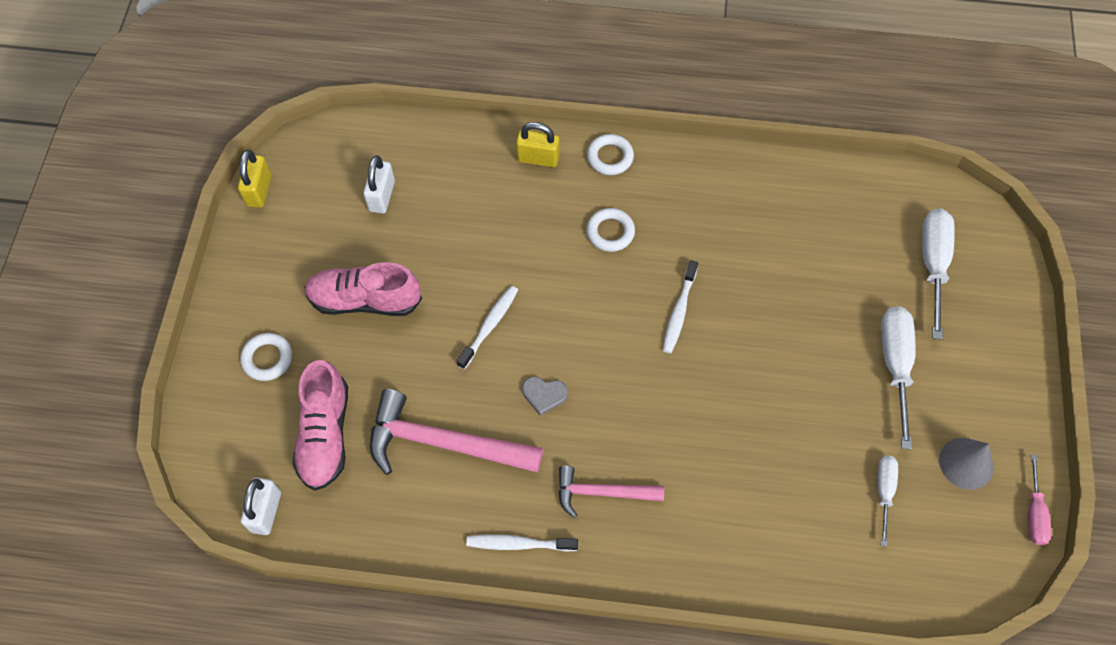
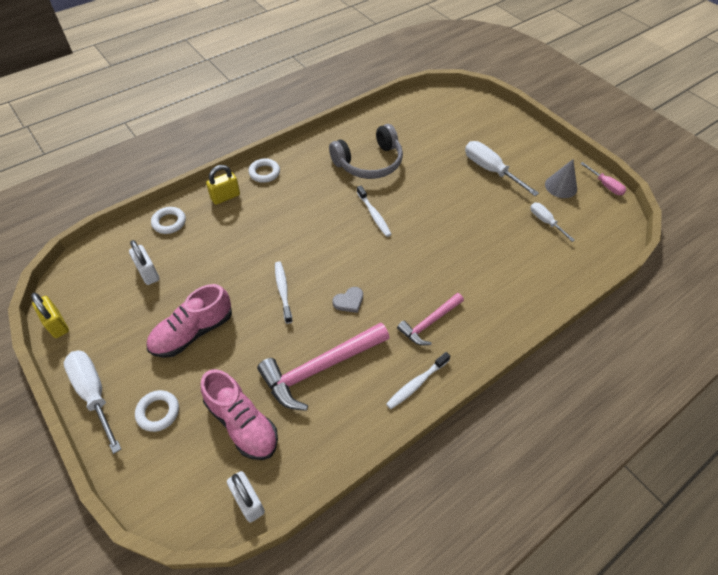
camera: 45 degrees left, 10 degrees down
(610, 232) = (301, 204): white ring -> white ring (169, 222)
(747, 235) = (369, 162): none -> grey headphones
(933, 265) = (460, 123): white screwdriver -> white screwdriver (94, 394)

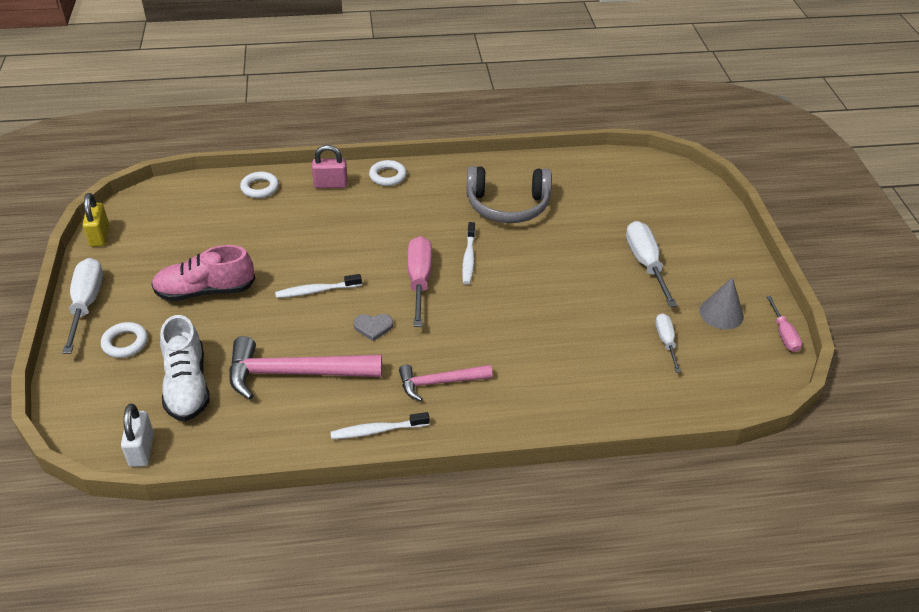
camera: 30 degrees right, 10 degrees down
(148, 273) = (207, 224): white padlock -> none
(225, 197) = (331, 184): yellow padlock -> pink padlock
(242, 423) = (187, 385): pink shoe -> white shoe
(283, 291) = (316, 291): white toothbrush -> white toothbrush turned 120 degrees counterclockwise
(353, 248) = (419, 281): none -> pink screwdriver

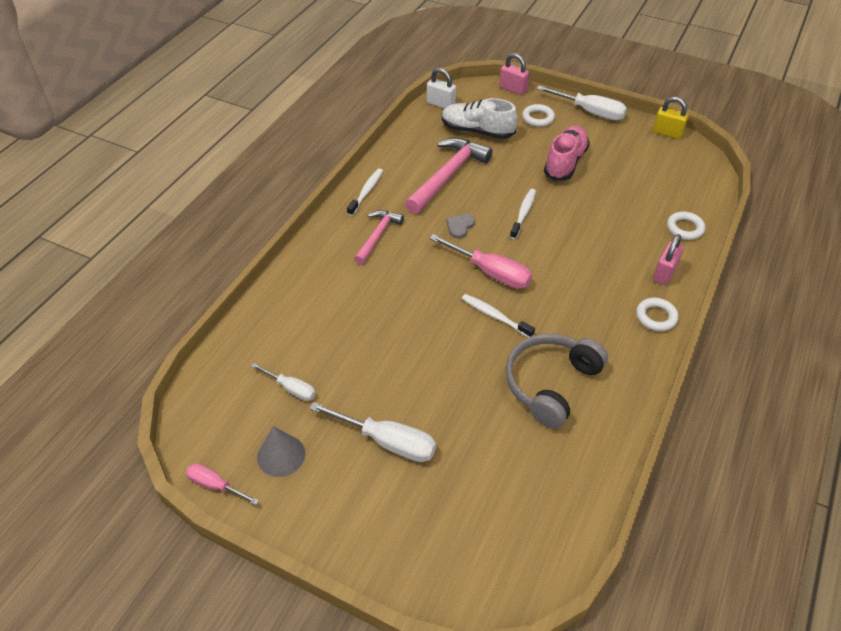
camera: 125 degrees right, 5 degrees up
(64, 391) = (513, 89): none -> pink padlock

